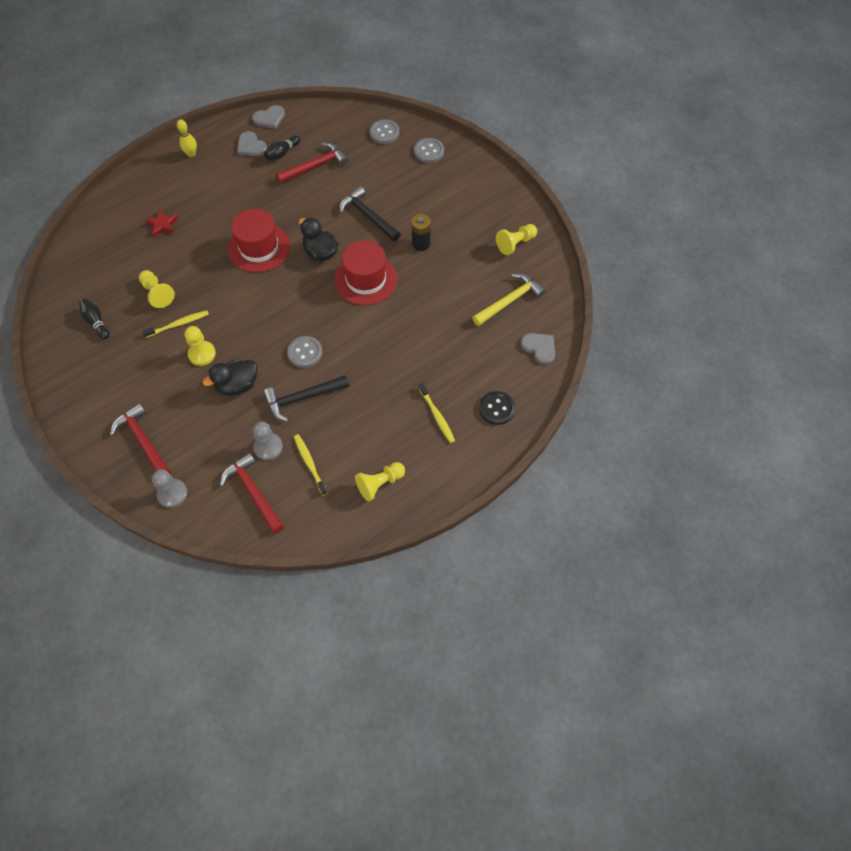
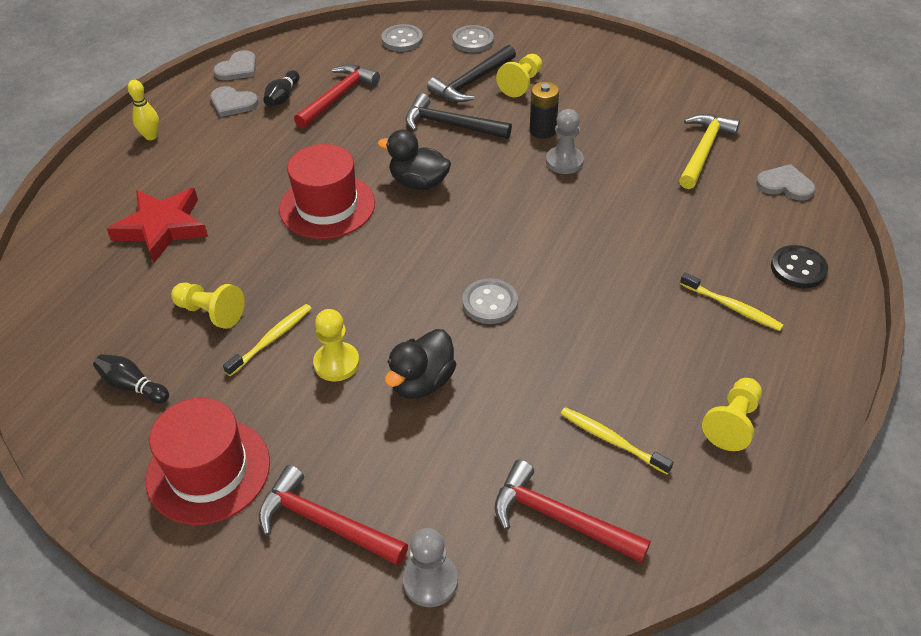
camera: 25 degrees left, 15 degrees down
(163, 225) = (162, 227): red star -> red star, size x1.88
(268, 447) = (533, 445): grey pawn -> grey pawn (564, 162)
(302, 398) = (531, 360): black hammer -> black hammer (471, 82)
(366, 279) = (504, 191): red hat -> red hat (208, 471)
(515, 244) = (657, 93): yellow pawn -> yellow pawn (521, 84)

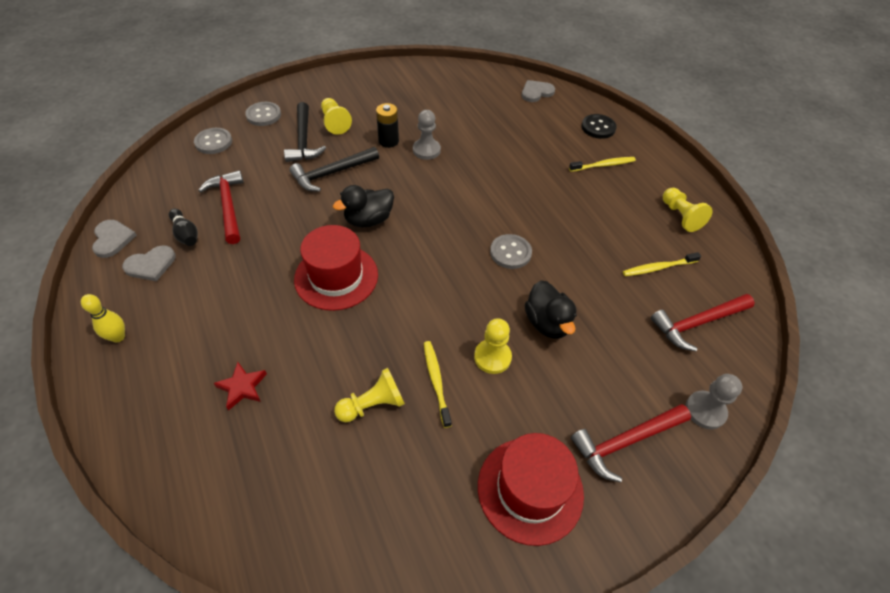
camera: 55 degrees left, 5 degrees up
(132, 386) = (402, 499): black bowling pin -> none
(162, 227) = (242, 387): red star -> red star, size x0.53
(704, 150) = (479, 99): yellow hammer -> none

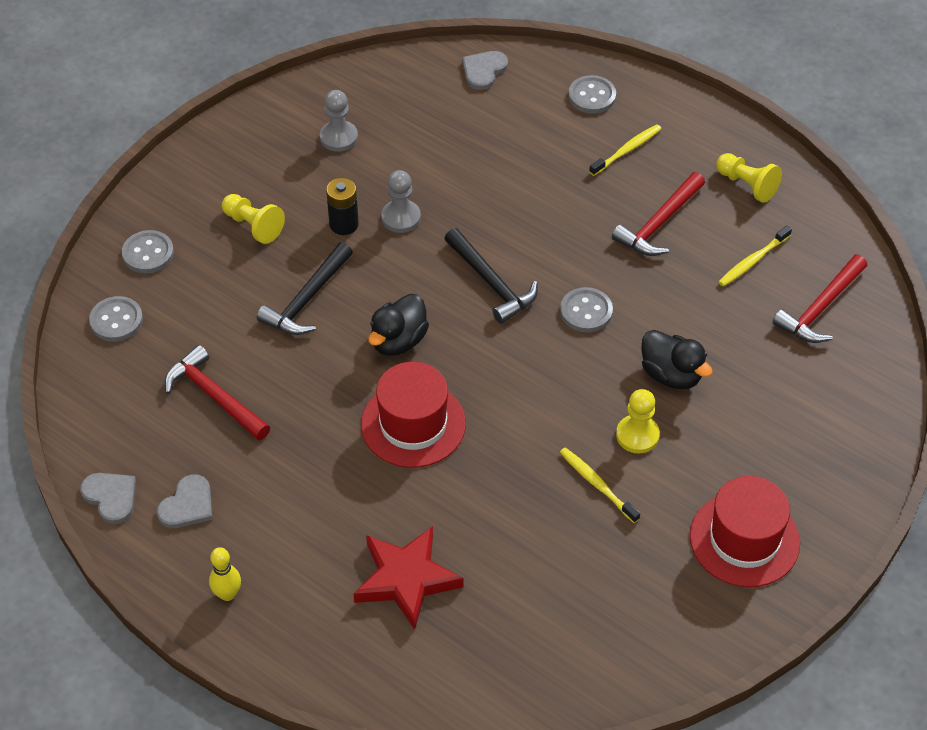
camera: 25 degrees left, 0 degrees up
(186, 234) = (195, 452): black bowling pin -> none
(242, 387) = (406, 579): red star -> red star, size x1.88
(303, 140) = (233, 268): black hammer -> black hammer (491, 283)
(373, 404) = (550, 534): yellow pawn -> none
(598, 127) = (592, 96): black button -> grey button
(625, 441) = (807, 458): red hammer -> red hammer (659, 223)
(705, 410) = (865, 396): grey pawn -> grey pawn (339, 137)

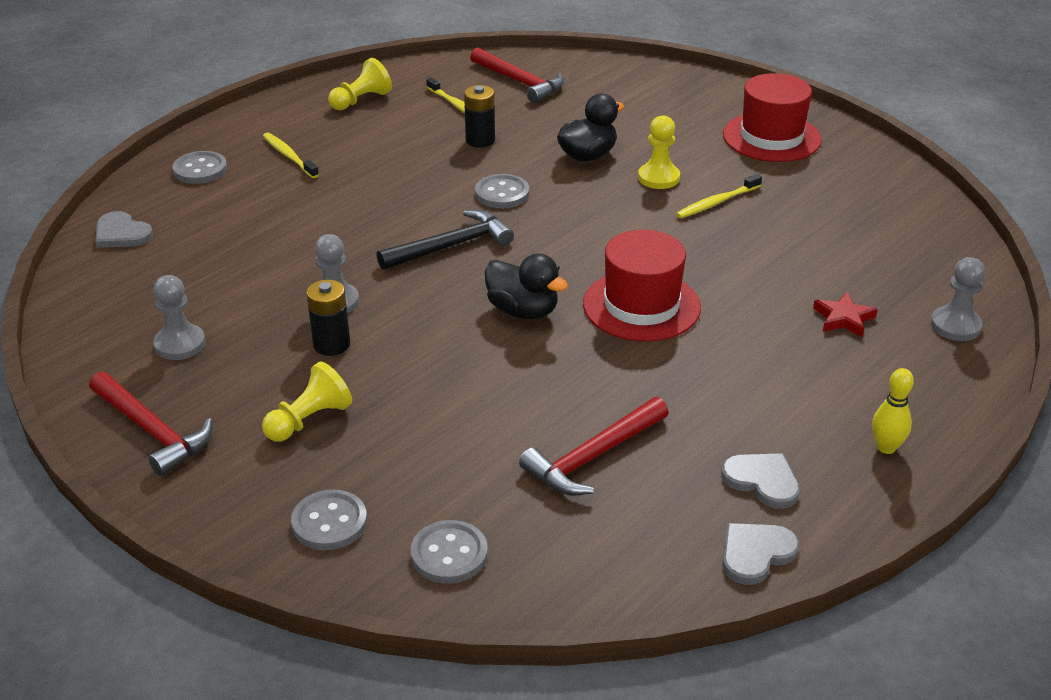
camera: 85 degrees left, 15 degrees down
(306, 299) = (447, 377): black hammer -> none
(402, 672) = (955, 326): none -> grey pawn
(406, 579) = (843, 318): red star -> red star, size x0.53
(659, 223) = (396, 147): red hammer -> red hammer (152, 431)
(685, 286) = (480, 140): none -> black battery

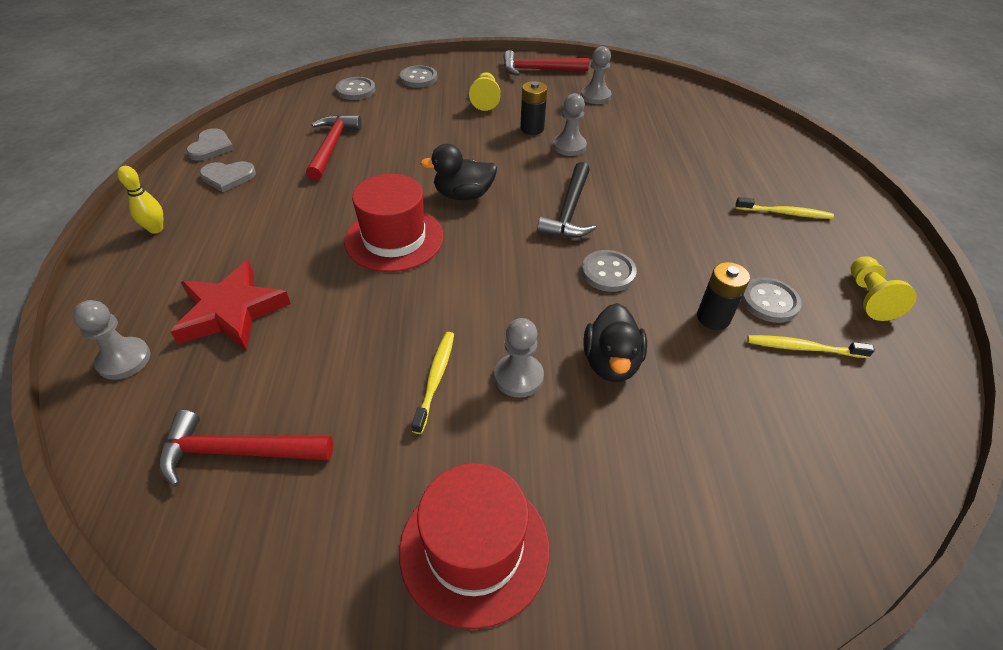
camera: 135 degrees right, 10 degrees up
(121, 233) = (736, 120): grey heart -> none
(200, 170) = (799, 172): grey button -> grey button (769, 302)
(519, 82) = (829, 434): red hammer -> red hammer (237, 451)
(658, 178) = (518, 377): yellow pawn -> grey pawn
(843, 318) = (231, 311): red star -> red star, size x1.88

